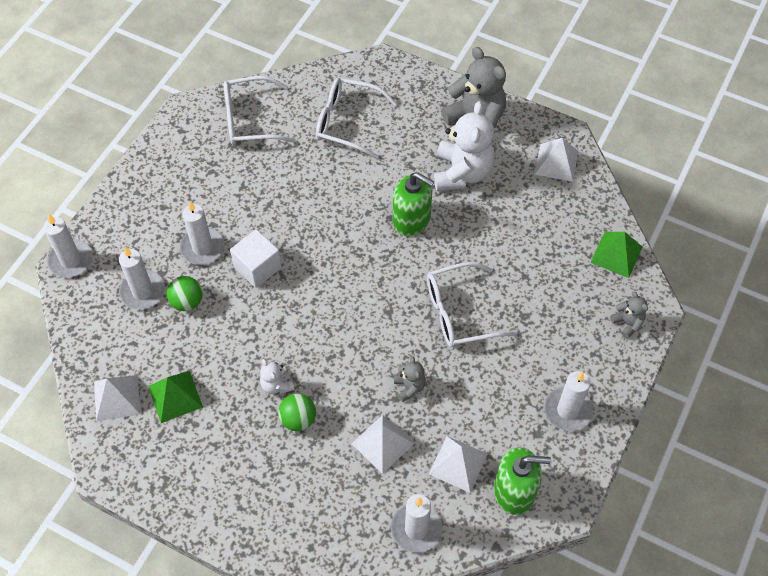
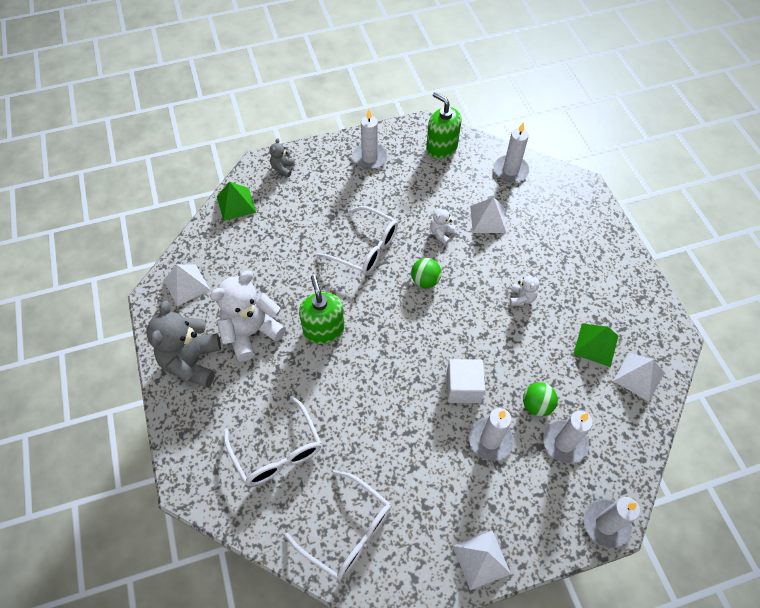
camera: 135 degrees left, 0 degrees up
(298, 419) = (525, 269): green ball -> green ball (425, 281)
(409, 387) = (441, 234): grey teddy bear -> white teddy bear
(458, 464) = (456, 179): white pyramid -> white pyramid (481, 559)

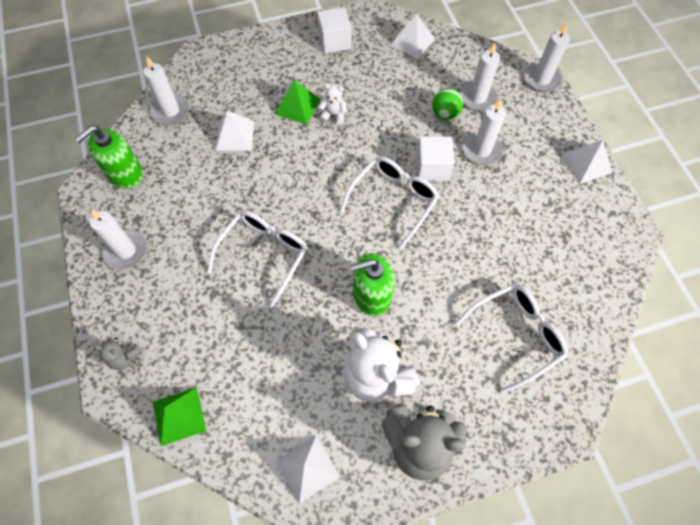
camera: 90 degrees left, 5 degrees up
(348, 531) = (584, 266): white glasses -> white glasses (394, 200)
(425, 281) = (311, 196): green ball -> none
(441, 234) = (250, 179): white teddy bear -> none
(596, 345) = (383, 66): green pyramid -> green pyramid (297, 106)
(622, 298) = (334, 41): none -> white cube

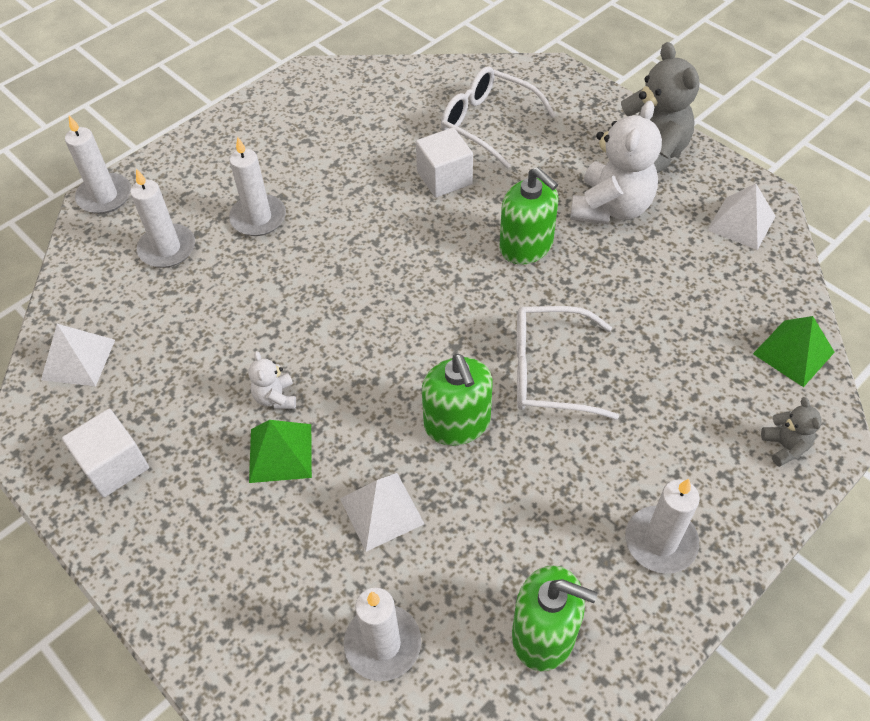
camera: 115 degrees left, 10 degrees down
(262, 190) = (457, 423): none -> green soap dispenser
(394, 200) = (385, 274): white glasses -> none
(432, 168) = (313, 255): white cube -> white cube (444, 178)
(445, 114) = (212, 272): green ball -> none
(586, 163) = (231, 125): white pyramid -> none

